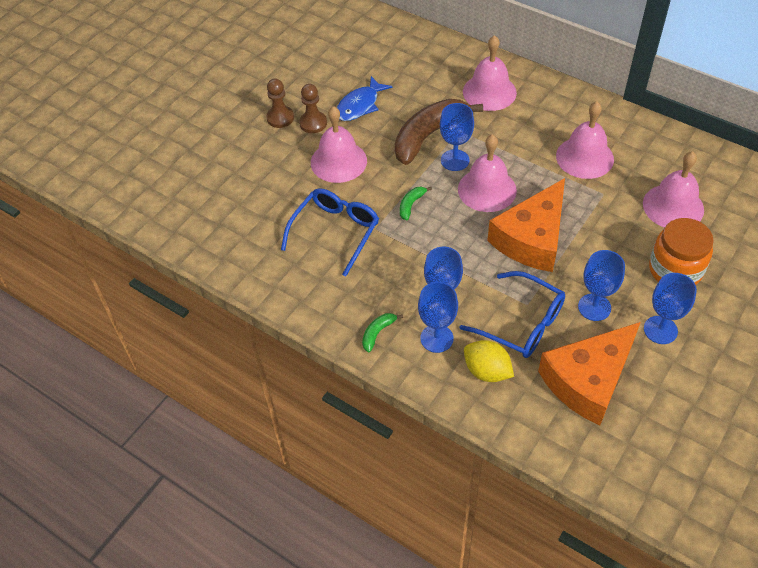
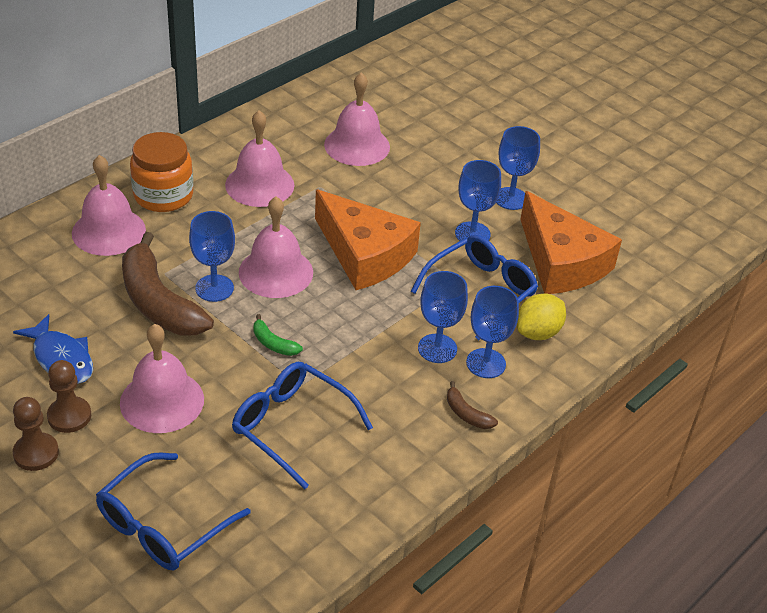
camera: 85 degrees left, 10 degrees down
(238, 188) = (162, 525): none -> blue glasses
(377, 333) = (466, 414): green banana -> brown banana
(675, 270) = (440, 168): orange jar -> orange jar (163, 195)

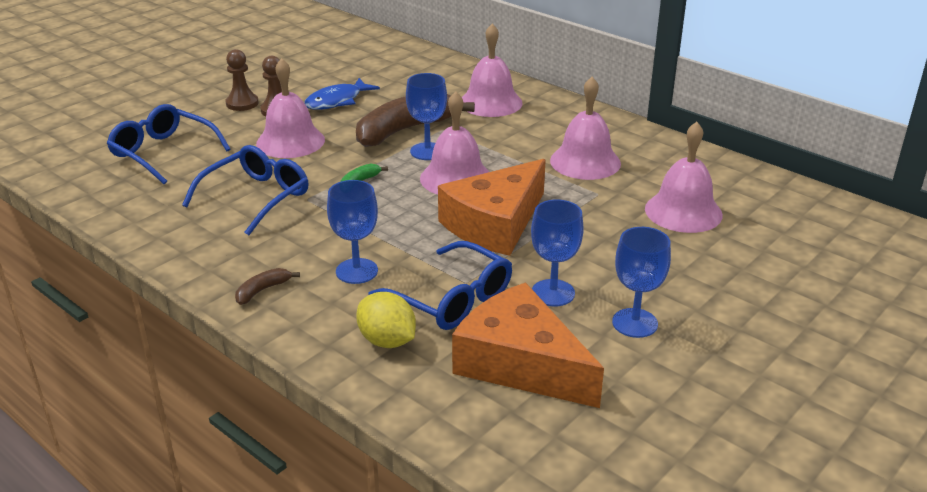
camera: 90 degrees right, 10 degrees down
(163, 195) = (548, 119): orange jar -> none
(486, 363) = (335, 303): blue goblet -> none
(561, 262) = (520, 363): orange cheese -> orange cheese turned 75 degrees clockwise

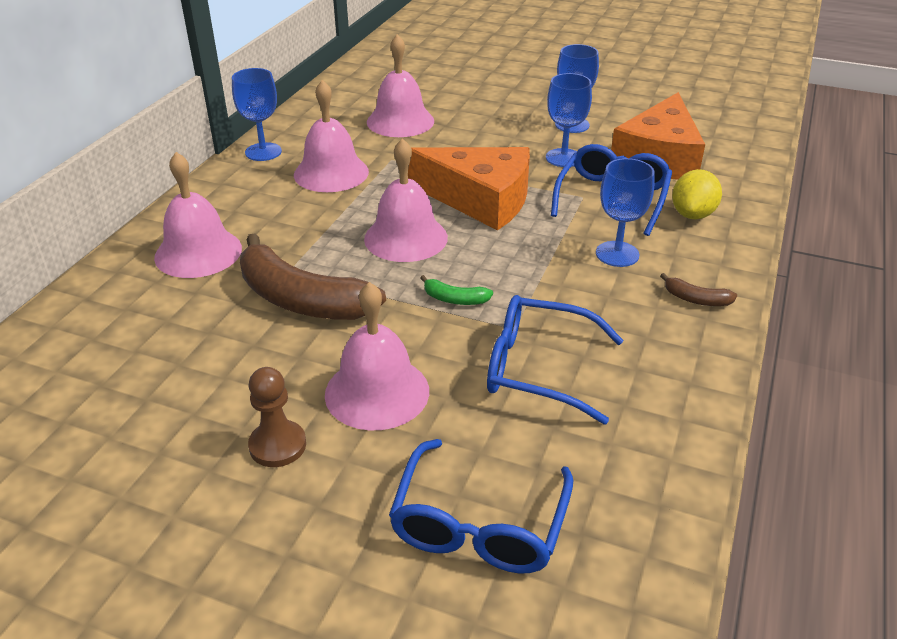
camera: 110 degrees left, 5 degrees up
(242, 103) = (263, 502): brown pawn -> none
(337, 101) = (226, 388): blue fish -> none
(427, 151) = (353, 269): blue goblet -> blue goblet (263, 152)

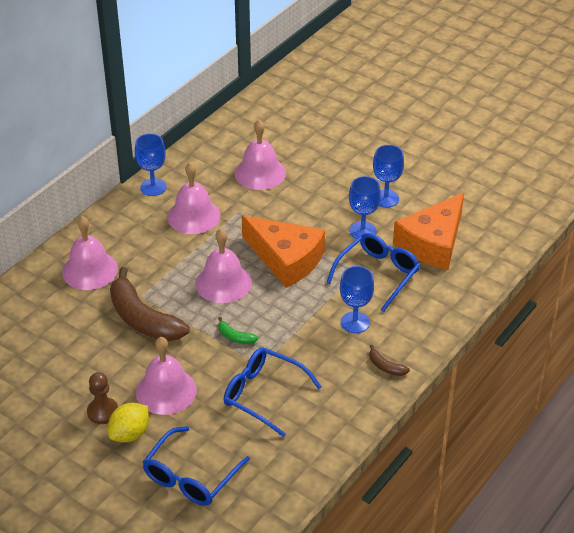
camera: 15 degrees right, 5 degrees up
(692, 214) = (425, 299): yellow lemon -> yellow lemon (130, 434)

